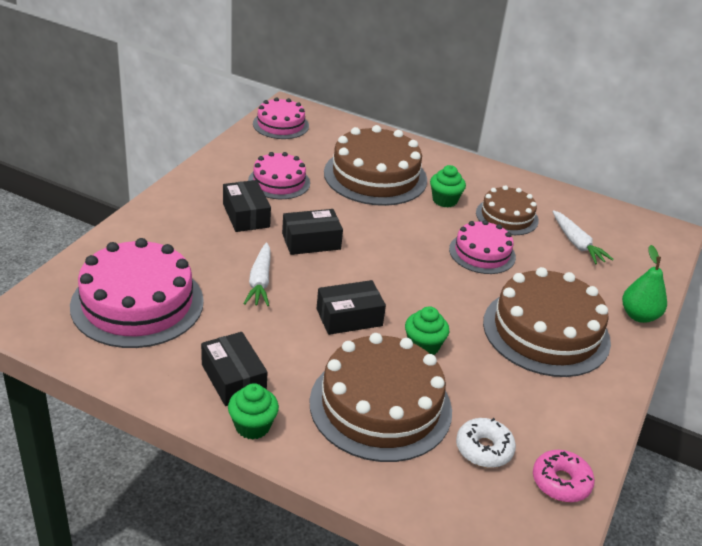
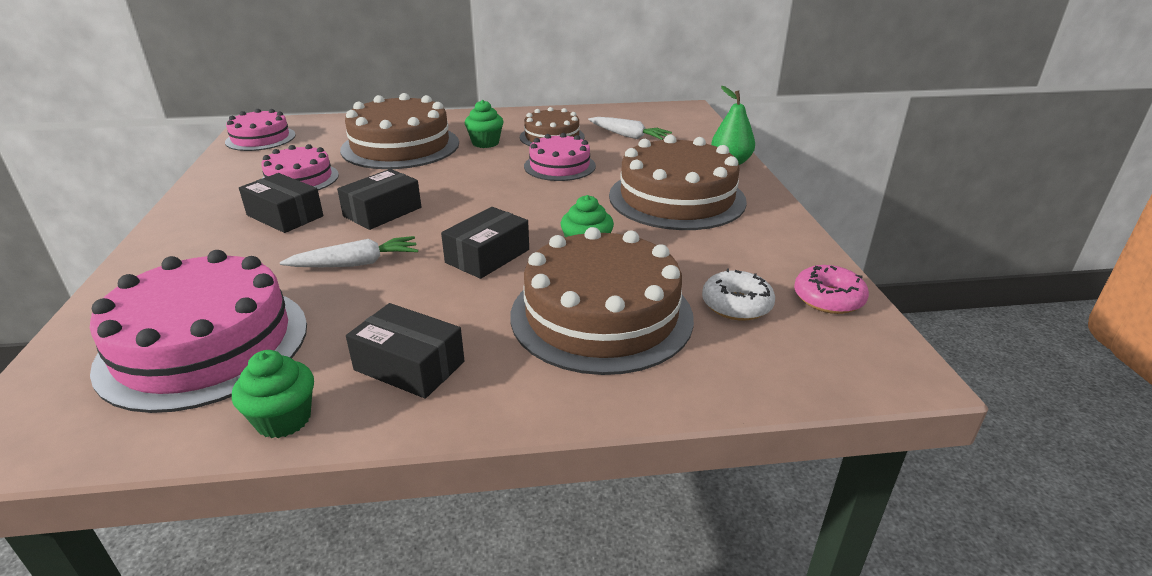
camera: 30 degrees left, 5 degrees down
(252, 426) = (480, 403): green cupcake -> green cupcake (283, 419)
(260, 281) = (355, 263): white carrot -> white carrot turned 75 degrees counterclockwise

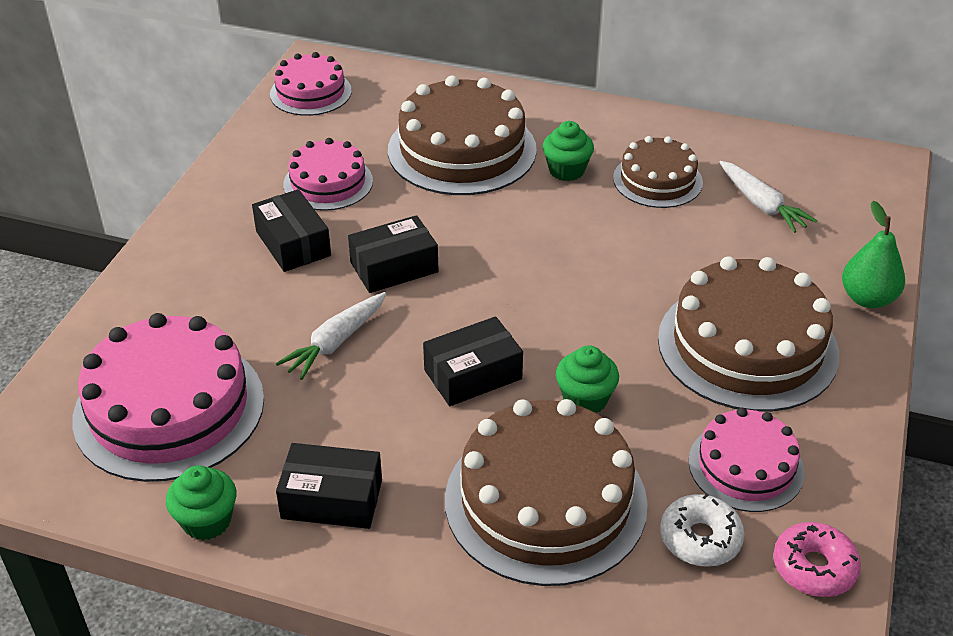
camera: 25 degrees right, 10 degrees up
(355, 263) = (336, 342): white carrot -> white carrot turned 120 degrees clockwise
(409, 366) = (332, 499): black box -> black box turned 45 degrees counterclockwise
(559, 166) = (635, 242): pink cake -> pink cake (746, 466)

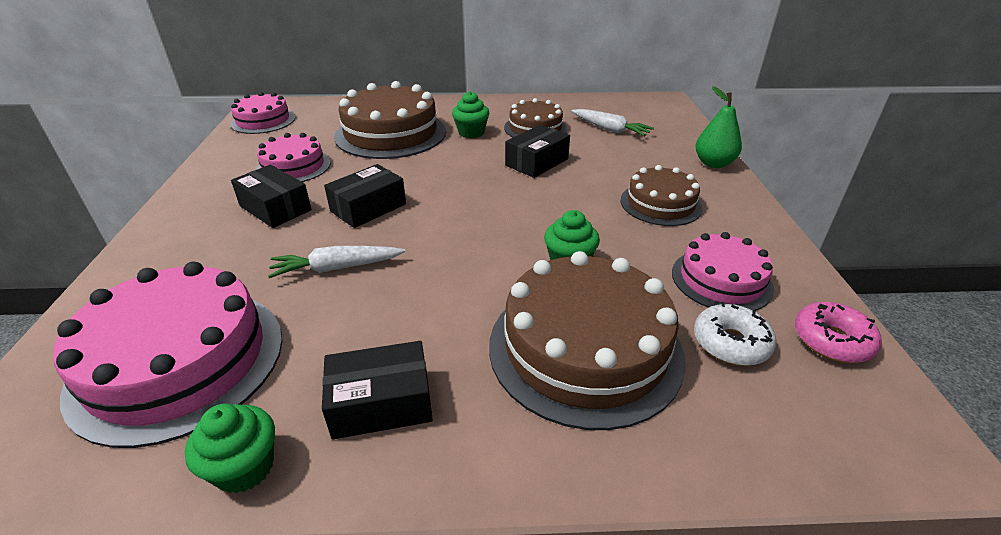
camera: 20 degrees left, 5 degrees down
(336, 342) = (337, 268): white carrot -> white carrot turned 60 degrees clockwise
(473, 374) = (468, 266): black box -> black box (537, 162)
(747, 346) = (660, 204): brown cake -> brown cake, size x0.58

